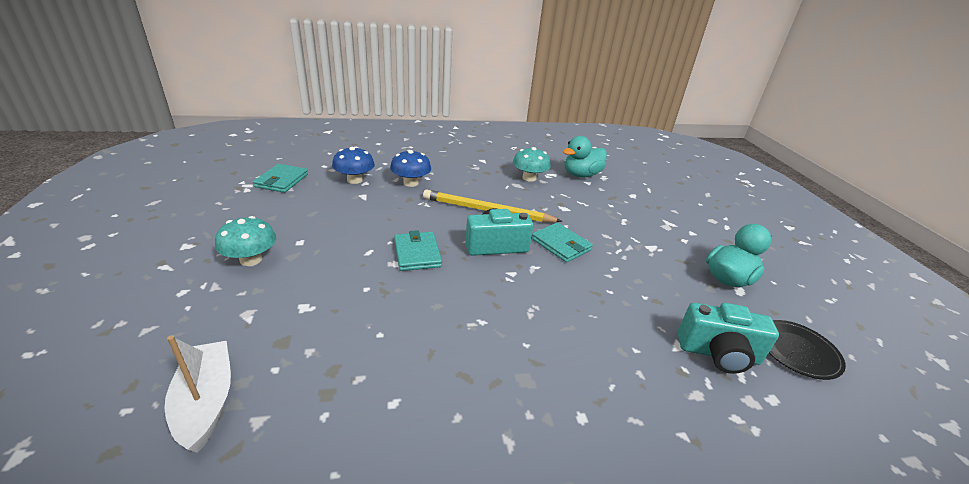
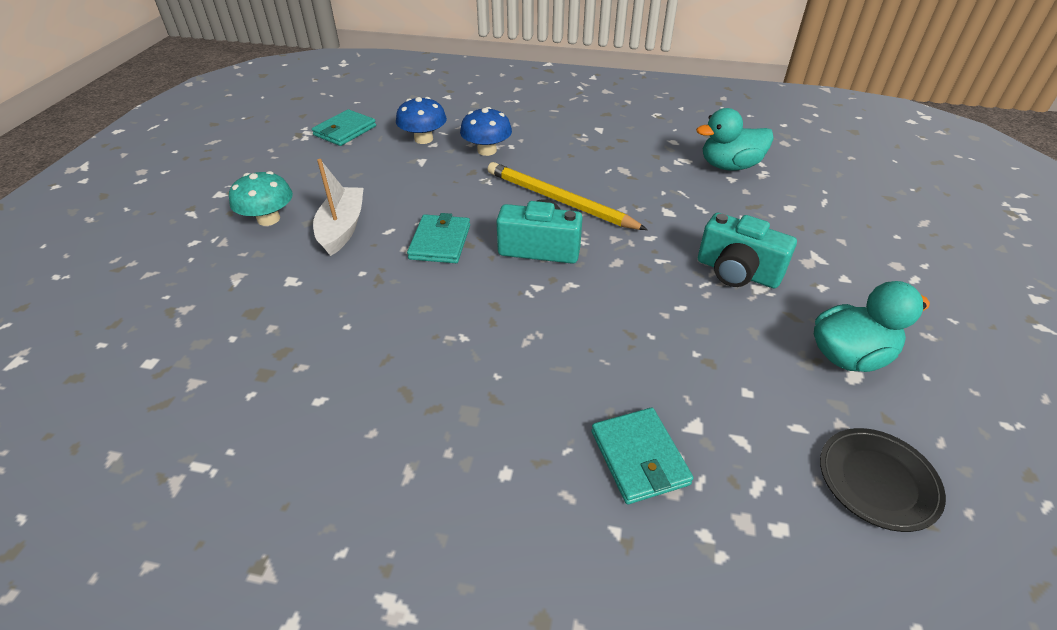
camera: 25 degrees right, 10 degrees up
(206, 402) = (162, 354): white boat -> white boat (342, 228)
(529, 178) = (648, 162): turquoise mushroom -> none
(561, 245) = (627, 262): turquoise wallet -> turquoise wallet (639, 457)
(718, 354) = (745, 451): turquoise camera -> turquoise camera (737, 272)

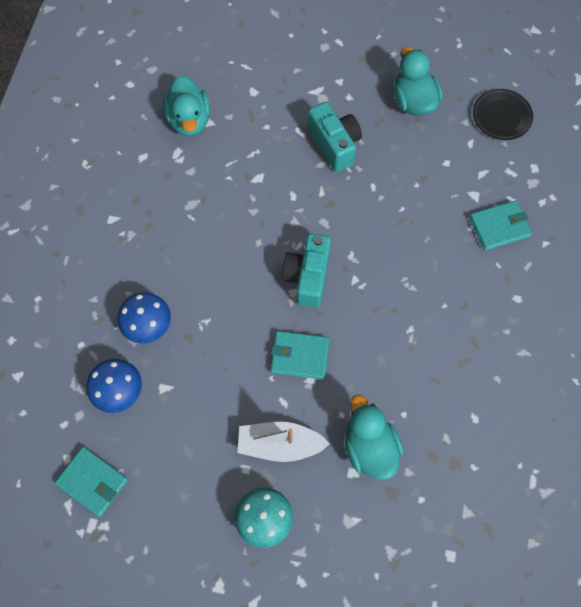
camera: 90 degrees left, 25 degrees up
(315, 294) = (369, 447): none -> turquoise duck
(559, 200) = (240, 260): yellow pencil -> none
(737, 272) = (334, 144): turquoise camera -> turquoise camera turned 60 degrees counterclockwise

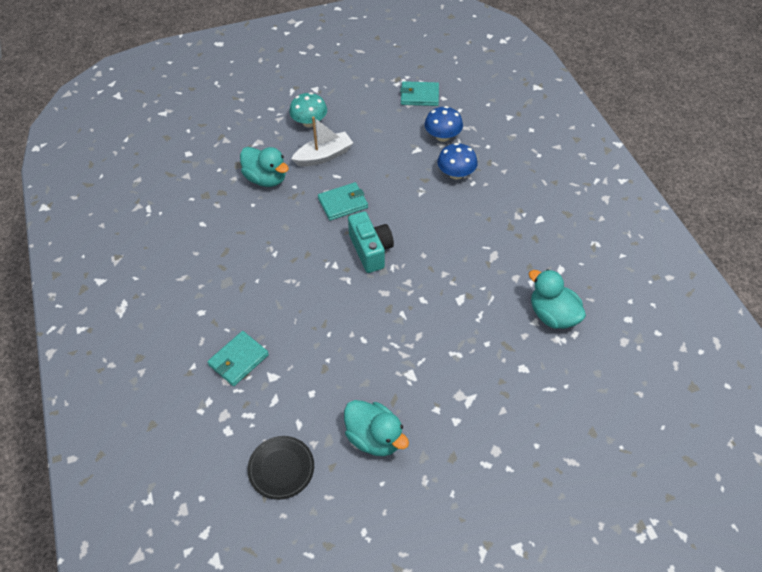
camera: 150 degrees right, 15 degrees down
(334, 144) = (418, 358): turquoise camera -> none

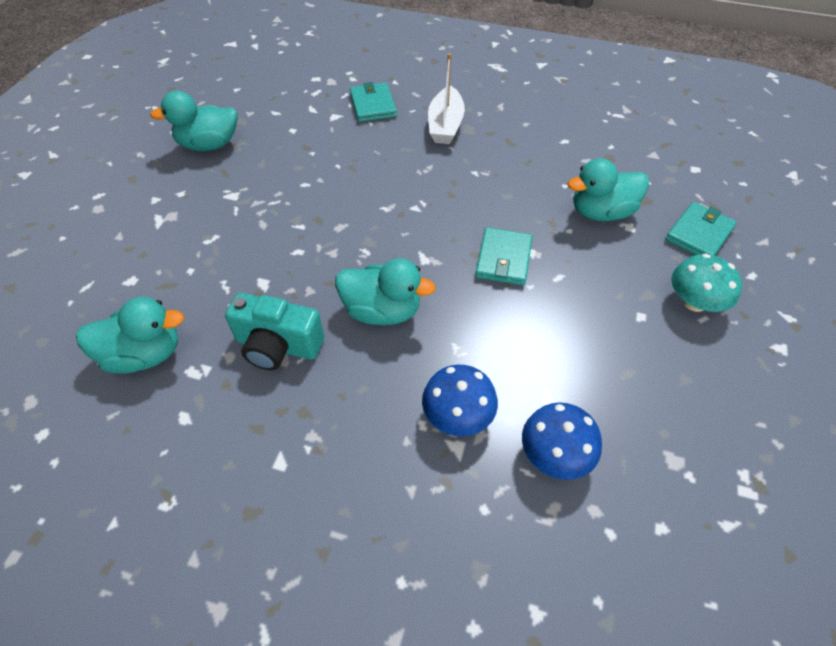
camera: 125 degrees right, 0 degrees up
(281, 468) = (252, 90): black plate -> none
(324, 156) = (608, 283): white boat -> white boat (445, 125)
(371, 250) = (407, 246): turquoise camera -> turquoise camera (278, 346)
(419, 96) = (688, 490): turquoise wallet -> turquoise wallet (699, 234)
(427, 233) = (382, 311): none -> turquoise duck

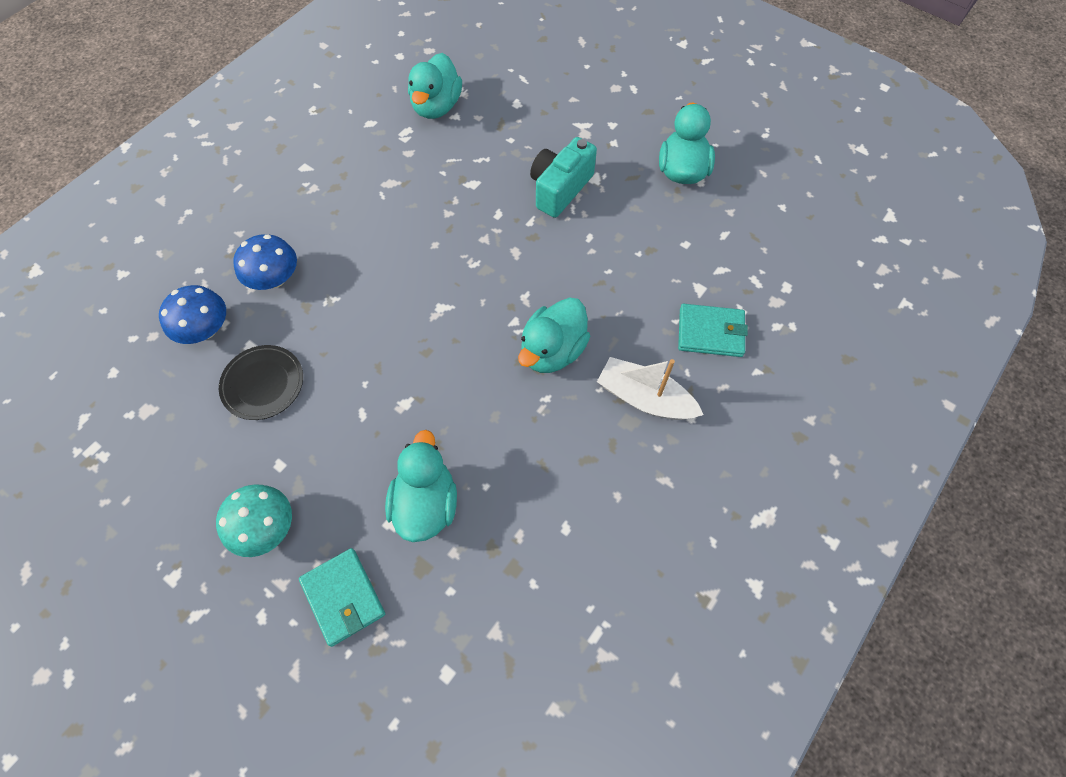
camera: 110 degrees right, 10 degrees up
(278, 346) = (401, 182): turquoise camera -> turquoise camera (560, 189)
(382, 311) = (399, 258): turquoise duck -> turquoise duck (552, 351)
(503, 259) = (408, 374): turquoise wallet -> none
(579, 365) = (263, 384): none -> black plate

